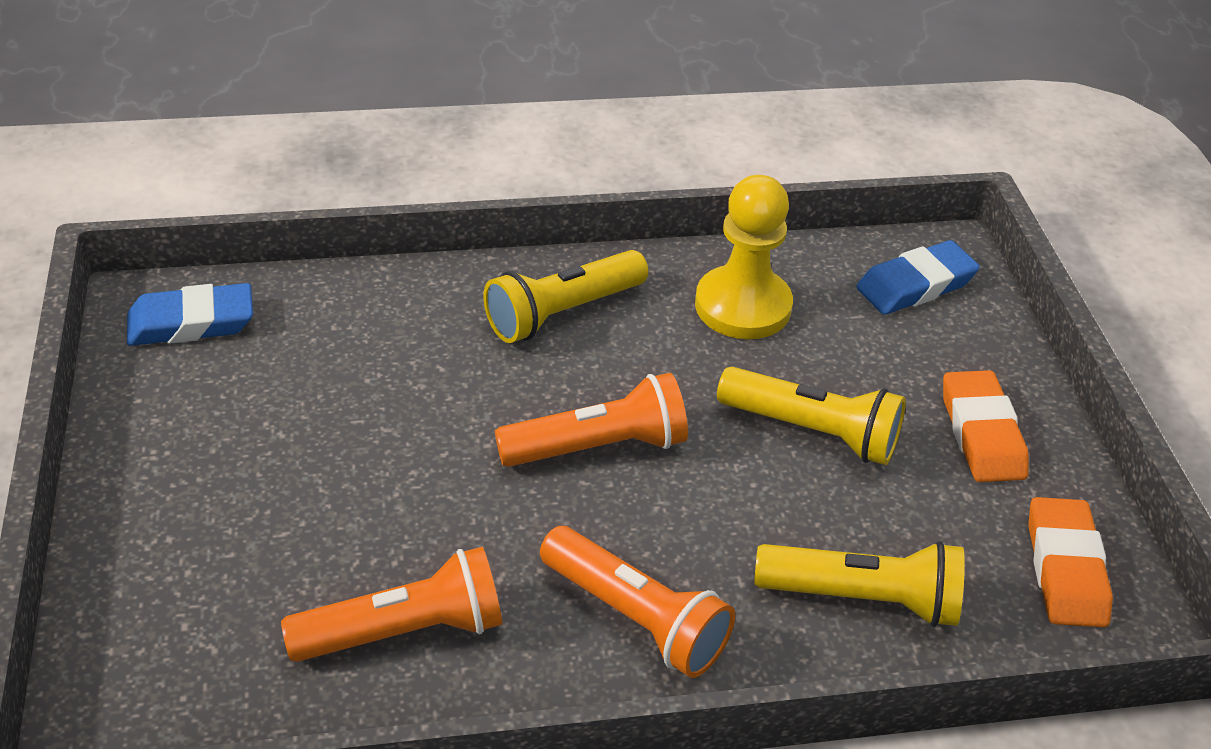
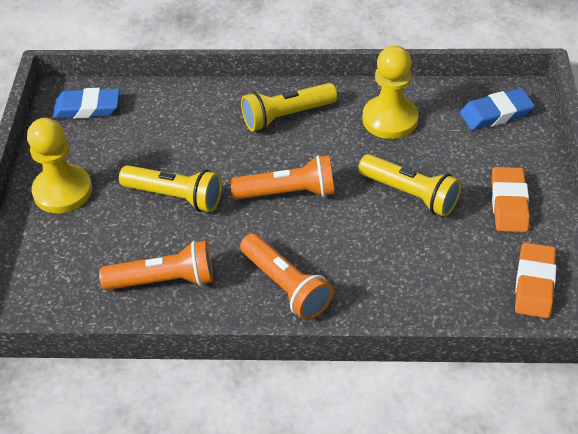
camera: 15 degrees right, 5 degrees up
(171, 479) = (62, 191): none -> yellow pawn
(862, 598) = (412, 288): yellow flashlight -> yellow flashlight (175, 197)

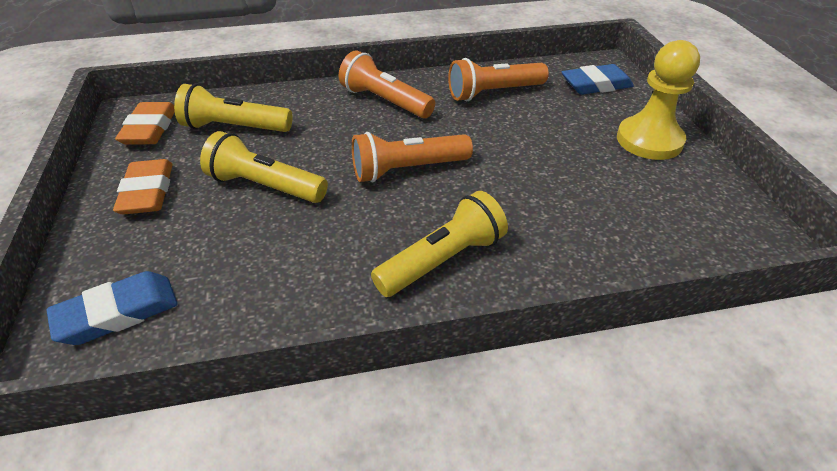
camera: 165 degrees right, 5 degrees down
(87, 108) = (722, 231): blue eraser -> blue eraser (596, 85)
(175, 197) = (528, 150): yellow flashlight -> yellow flashlight (235, 128)
(390, 119) = (289, 278): yellow pawn -> none

